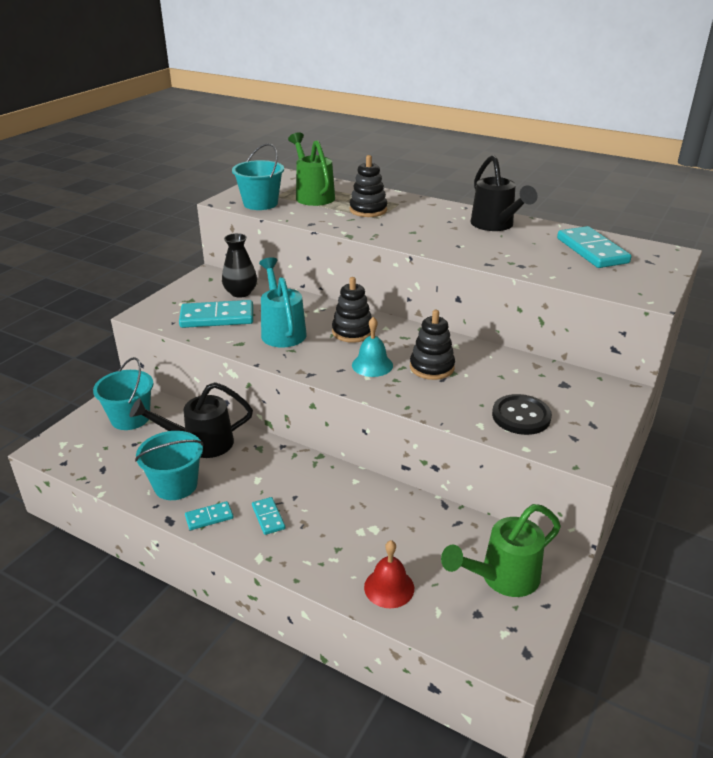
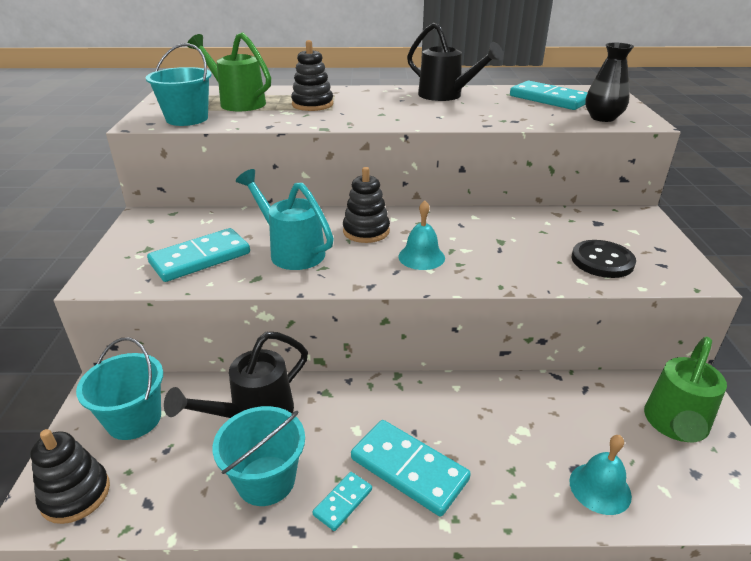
camera: 30 degrees left, 0 degrees up
(240, 293) = (202, 225): black vase -> black vase (602, 118)
(268, 517) = (409, 469): turquoise domino -> turquoise domino, size x1.96
(389, 587) = (600, 488): red bell -> turquoise bell
(432, 367) = (477, 242): black stacking toy -> black stacking toy (75, 495)

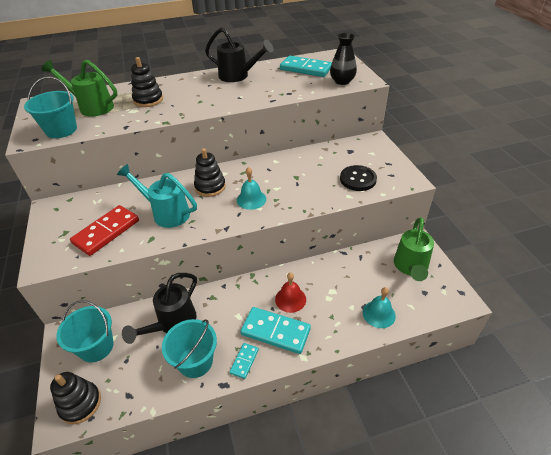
camera: 15 degrees left, 10 degrees up
(200, 258) = (106, 232): turquoise domino -> red domino
(448, 425) = (290, 299): none -> red bell

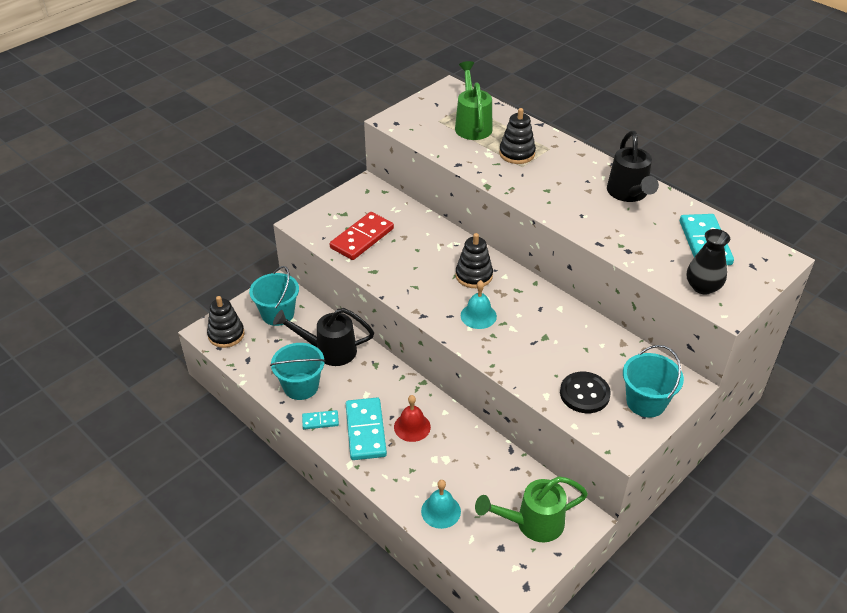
camera: 60 degrees right, 0 degrees up
(61, 130) = (421, 129): turquoise bucket -> turquoise bucket (646, 402)
(106, 232) = (362, 238): red domino -> red domino turned 60 degrees counterclockwise
(166, 213) = (413, 263): turquoise watering can -> none

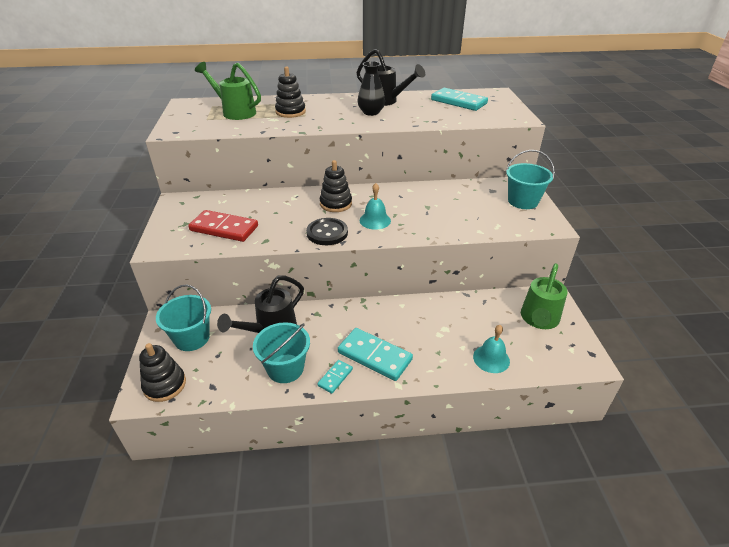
camera: 50 degrees left, 5 degrees down
(362, 238) = (224, 228): red domino -> red domino turned 60 degrees counterclockwise
(412, 427) = (398, 329): red bell -> none
(584, 394) = (494, 217): black button -> black button (327, 233)
(703, 287) = (494, 116): black vase -> black vase (371, 112)

